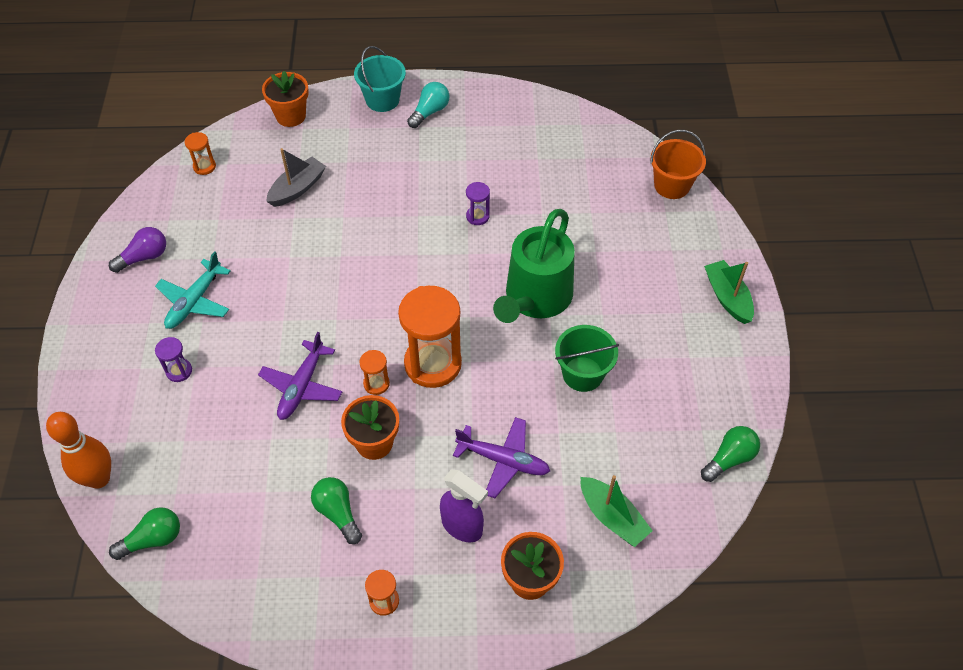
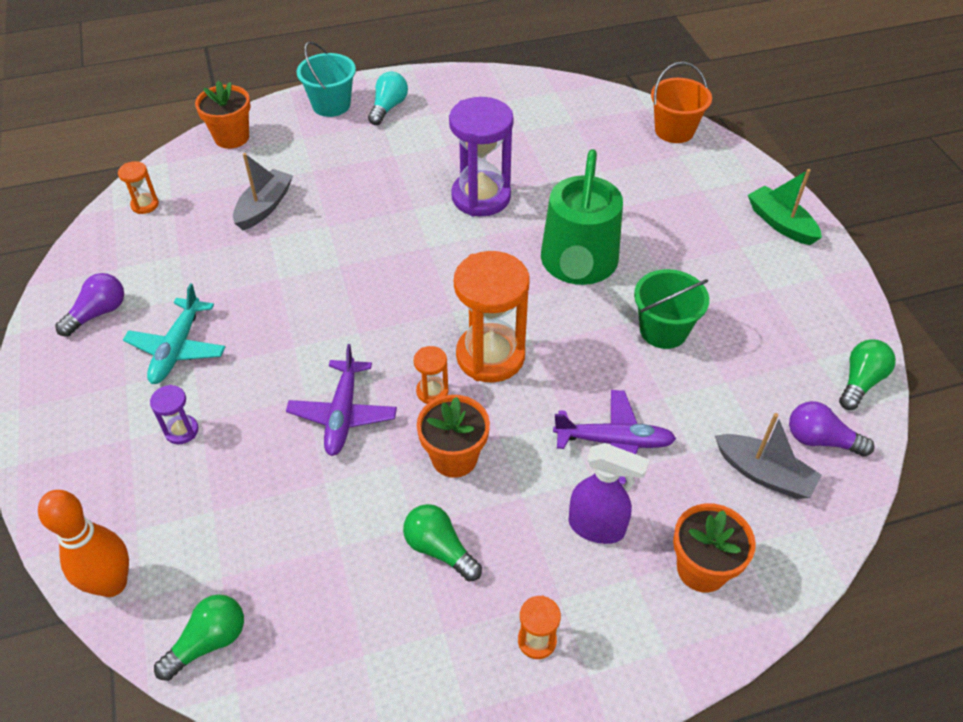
camera: 15 degrees left, 5 degrees down
(477, 216) = (481, 197): purple hourglass -> purple hourglass, size x2.22
(612, 517) = (764, 474): green boat -> grey boat
(672, 500) = (820, 440): none -> purple light bulb

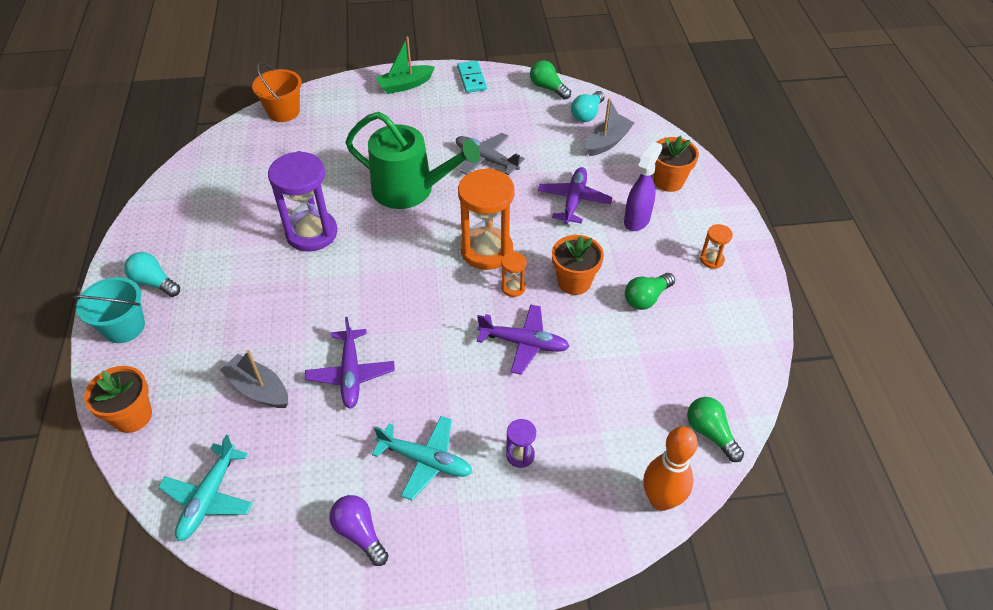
camera: 80 degrees left, 0 degrees up
(145, 205) = (209, 498): orange hourglass -> turquoise plane
(286, 269) = (351, 374): none -> purple plane
(663, 330) = (486, 159): green bucket -> grey plane
(820, 440) = (587, 114): purple light bulb -> turquoise light bulb
(833, 289) = (471, 79): none -> turquoise domino

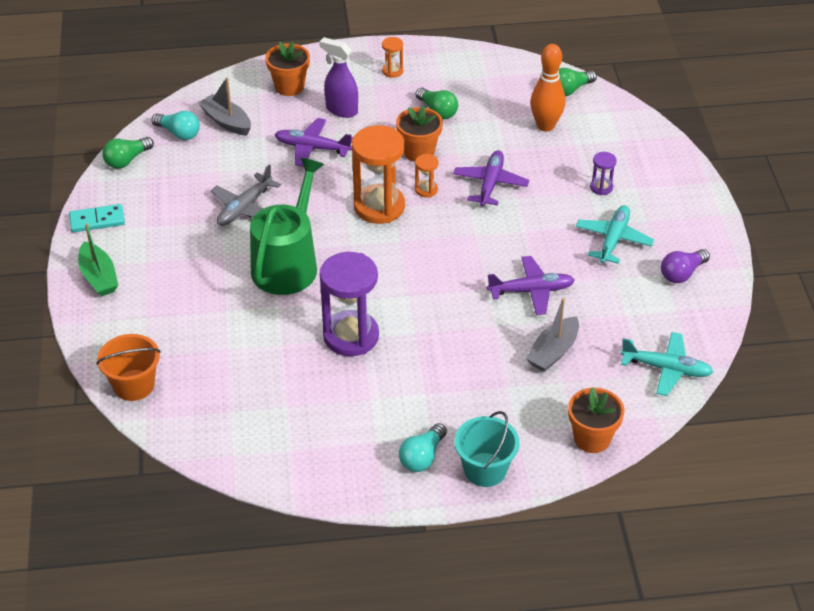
camera: 90 degrees left, 5 degrees down
(661, 500) = (629, 118): orange bowling pin -> orange bowling pin (545, 126)

